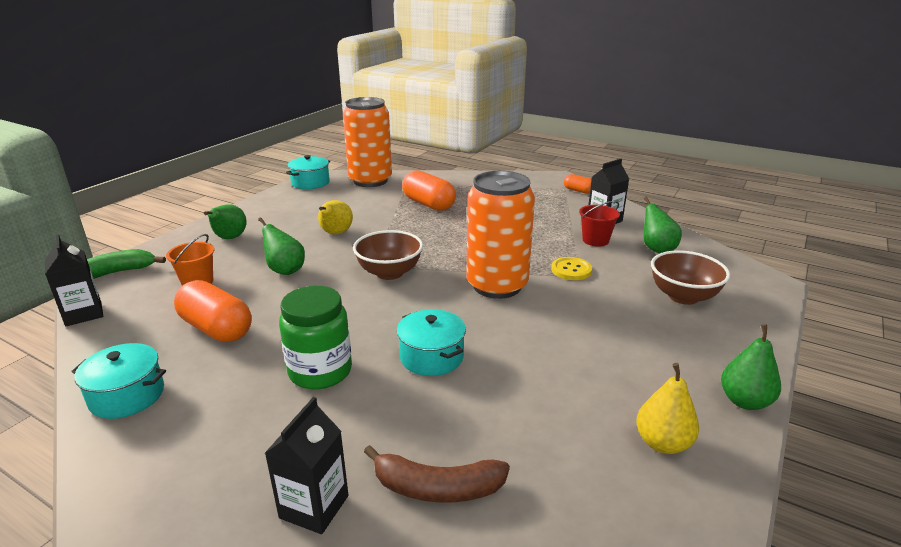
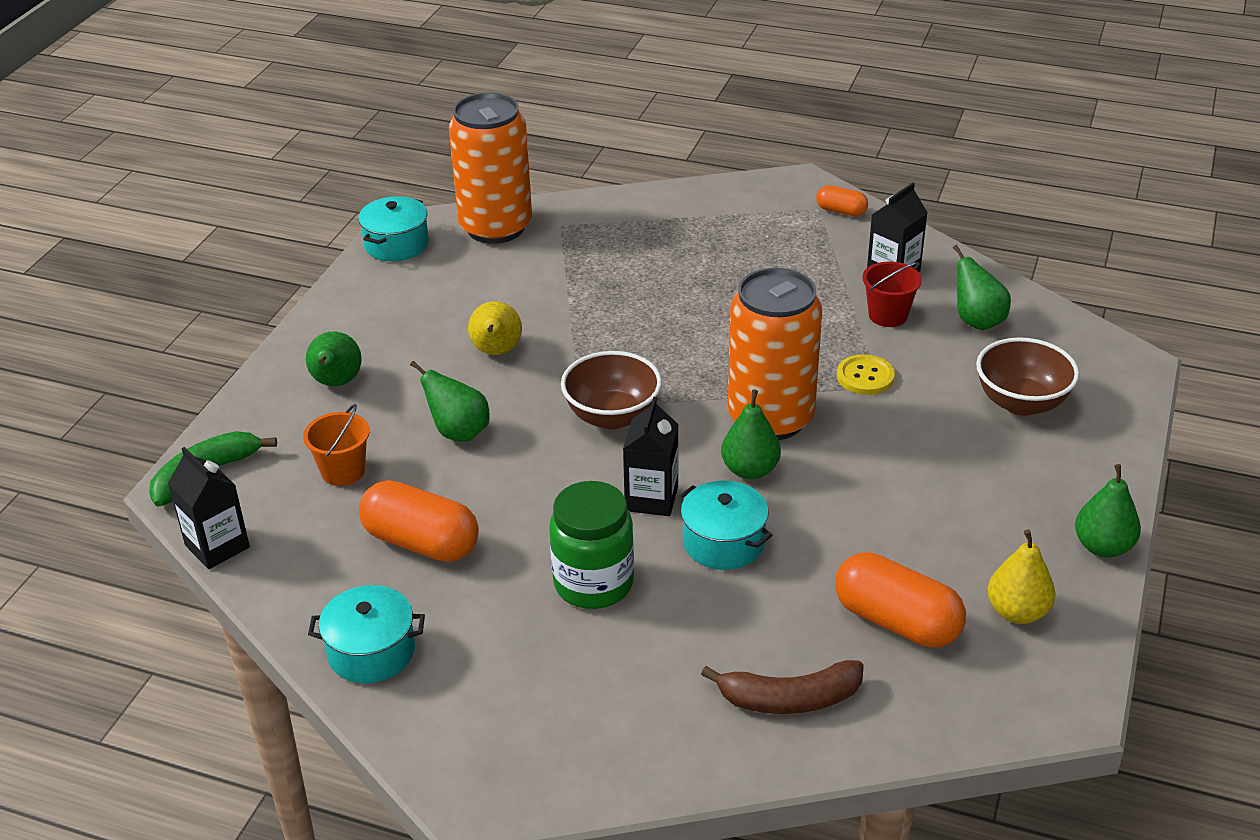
camera: 10 degrees left, 10 degrees up
(314, 507) = (668, 739): black carton -> black carton (651, 498)
(428, 204) = (614, 271): orange capsule -> orange capsule (896, 622)
(470, 313) = (750, 470): none -> green pear

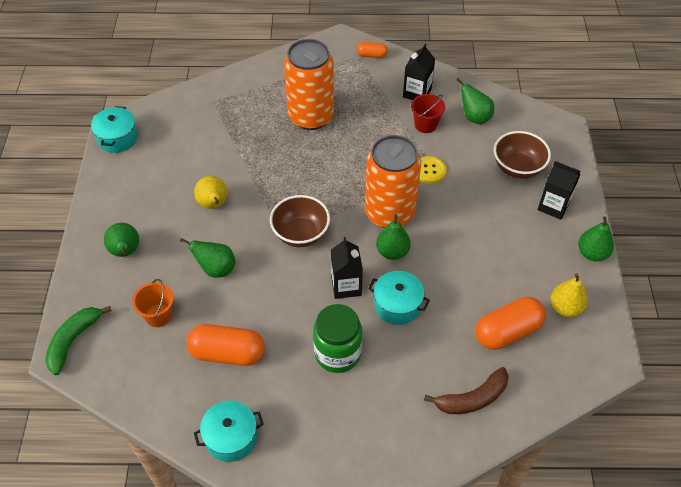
camera: 20 degrees left, 15 degrees up
(217, 546) = (105, 391): black carton -> black carton (553, 206)
(495, 227) = (174, 111): orange can -> orange can (311, 116)
(896, 622) = (507, 332): orange capsule -> orange capsule turned 45 degrees counterclockwise

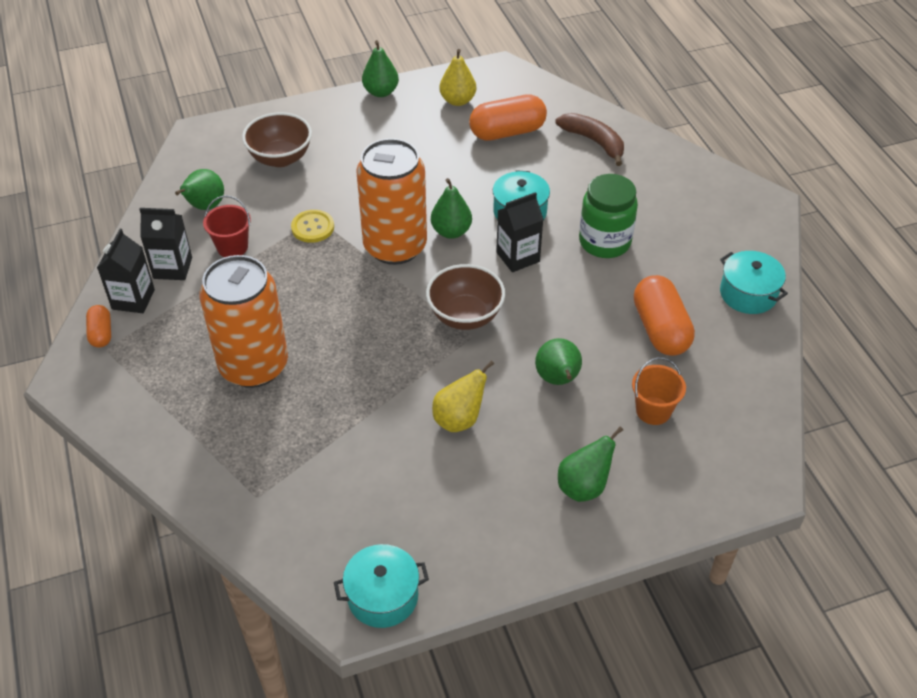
camera: 110 degrees left, 5 degrees down
(73, 340) = (738, 483): green banana -> none
(507, 332) = (507, 132): orange capsule -> orange capsule turned 60 degrees counterclockwise
(553, 206) = (328, 124): black carton -> black carton (133, 299)

